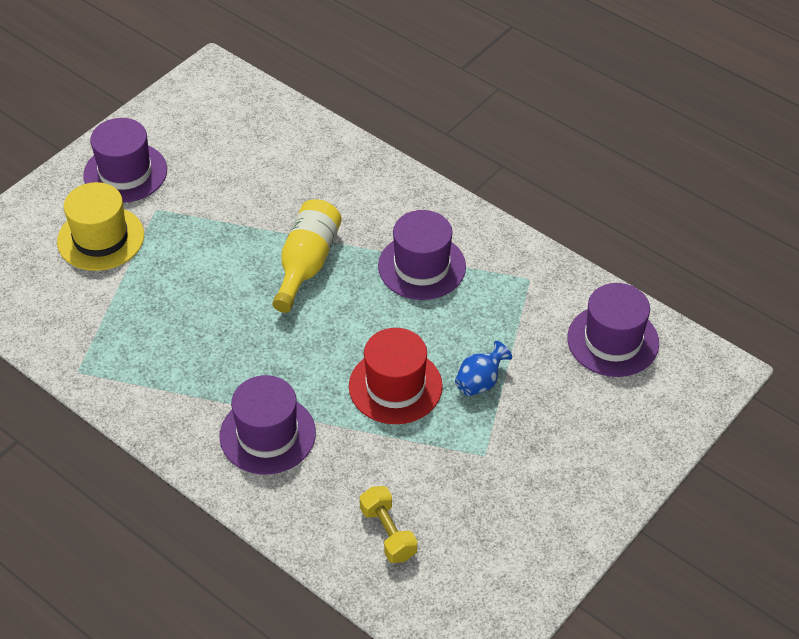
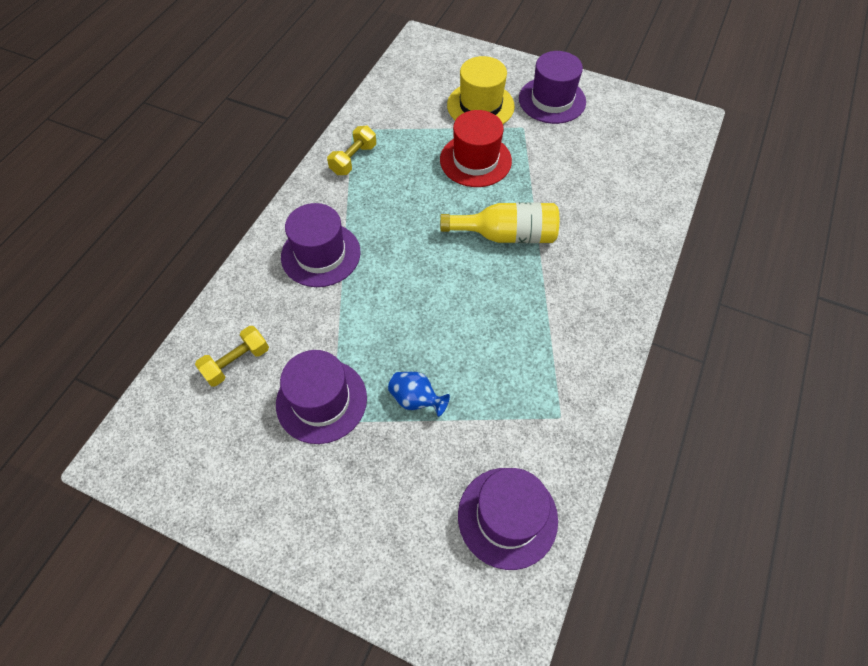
camera: 75 degrees right, 10 degrees up
(131, 379) = (353, 159): none -> yellow dumbbell
(395, 386) = (393, 331): red hat -> red hat (475, 160)
(422, 266) = (538, 320): purple hat -> purple hat (321, 400)

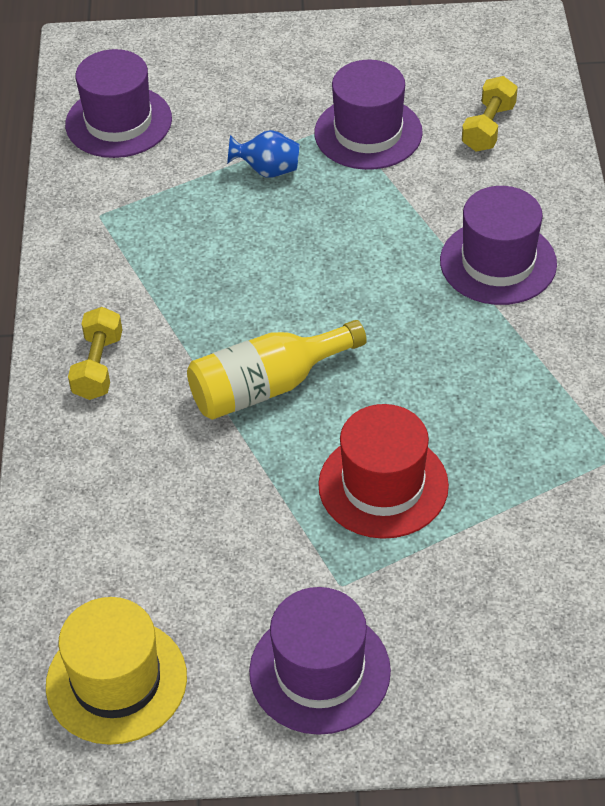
camera: 155 degrees right, 10 degrees down
(353, 159) = (571, 406): yellow dumbbell -> yellow dumbbell (98, 366)
(480, 106) = (442, 598): yellow hat -> yellow hat (116, 681)

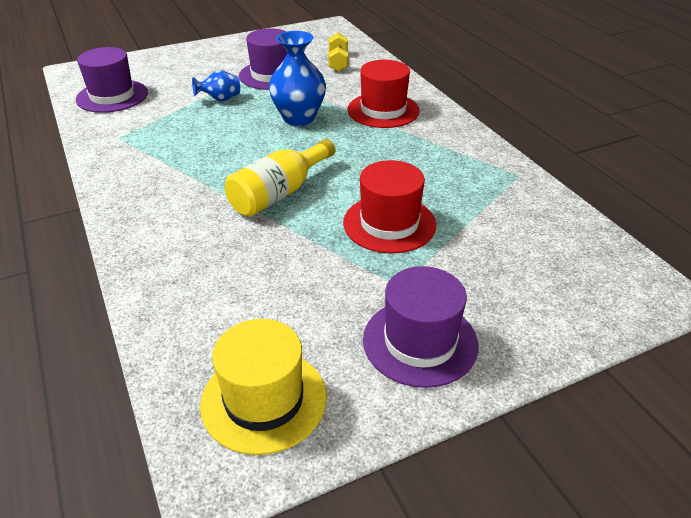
camera: 25 degrees left, 10 degrees down
(98, 366) = (152, 210): yellow dumbbell -> none
(363, 244) = (299, 118): none -> blue vase
(498, 262) = (383, 110): purple hat -> red hat

